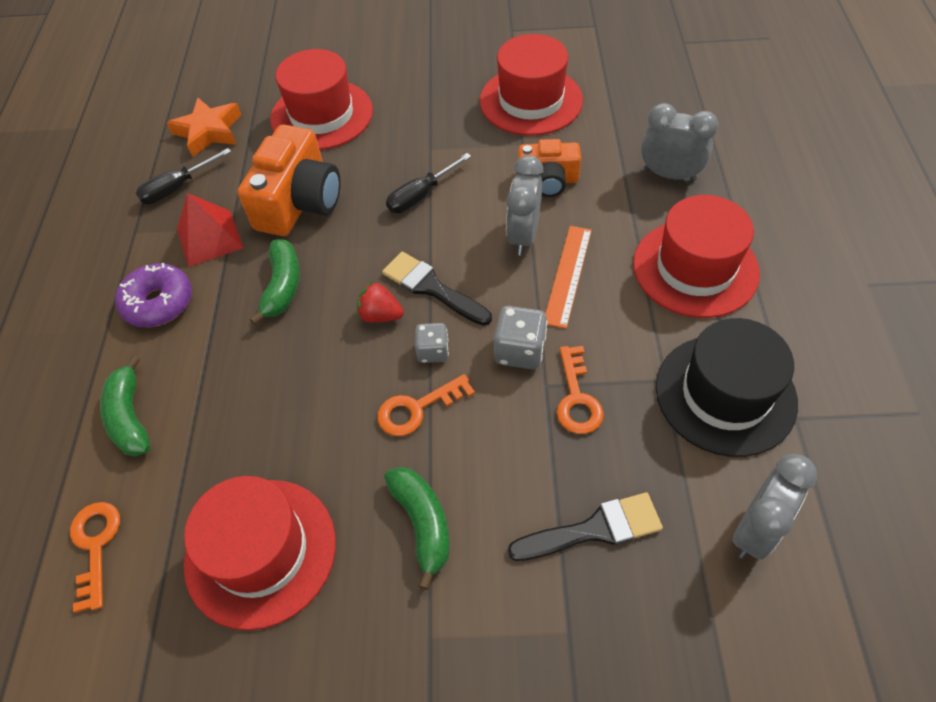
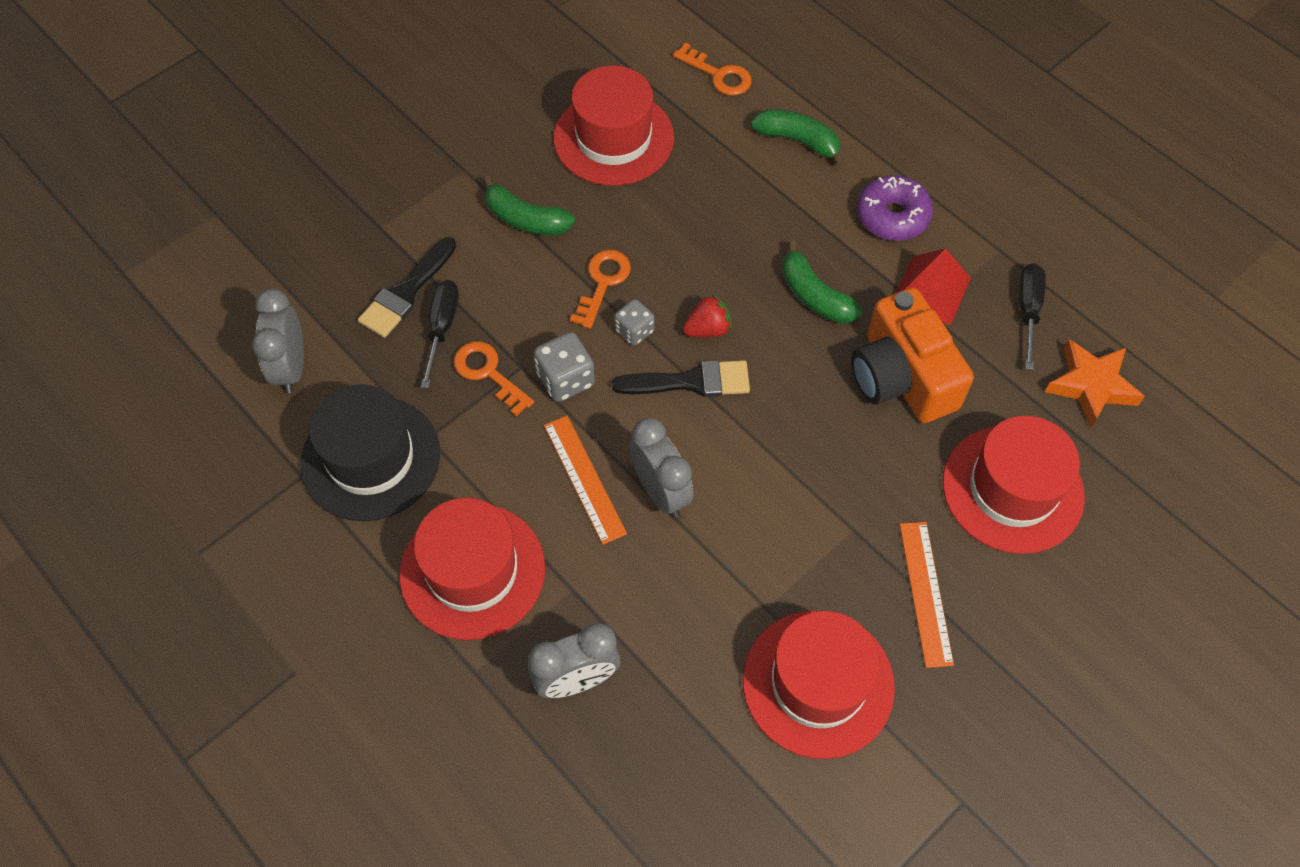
camera: 135 degrees right, 5 degrees up
(420, 195) = (800, 466): black screwdriver -> black screwdriver (442, 328)
(428, 102) = (925, 593): none -> orange ruler
(548, 181) = (695, 576): orange camera -> none

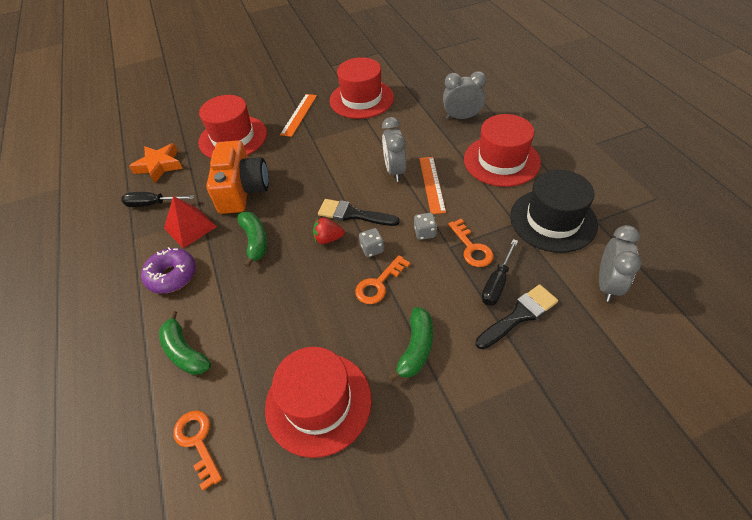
camera: 155 degrees left, 10 degrees down
(525, 219) = (416, 348): green banana -> green banana turned 60 degrees clockwise
(566, 379) = (425, 233): grey dice -> grey dice, size x0.67
(1028, 310) = (152, 204): black screwdriver -> black screwdriver turned 60 degrees clockwise

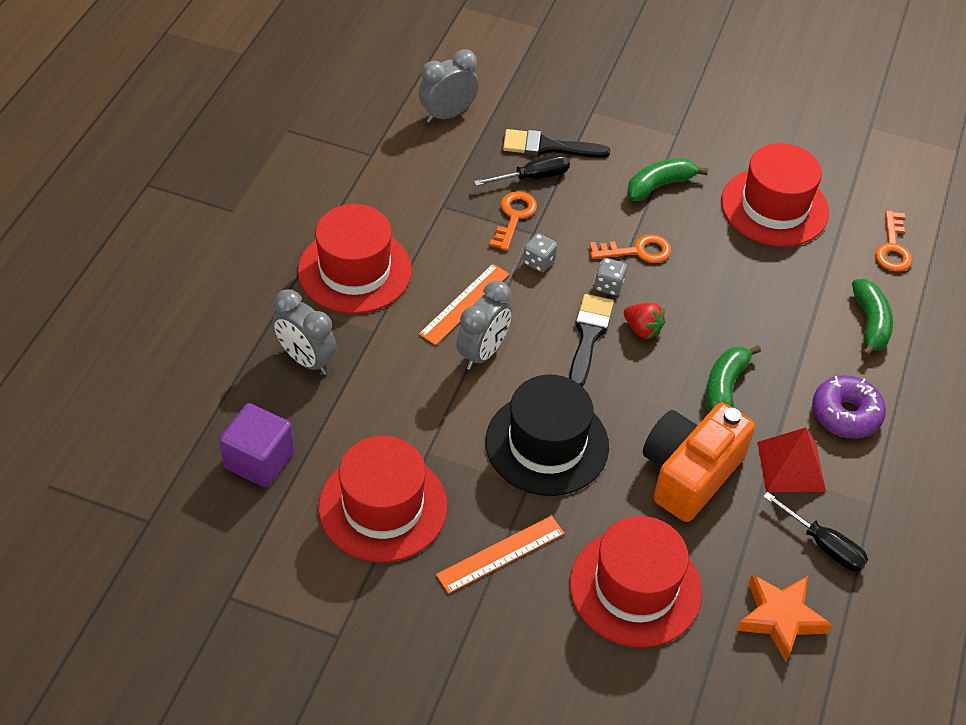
camera: 145 degrees left, 0 degrees up
(353, 214) = (588, 336): black brush -> black brush turned 135 degrees counterclockwise
(425, 82) = (259, 460): none -> purple cube
(553, 220) = (406, 183): black hat -> black hat (547, 444)

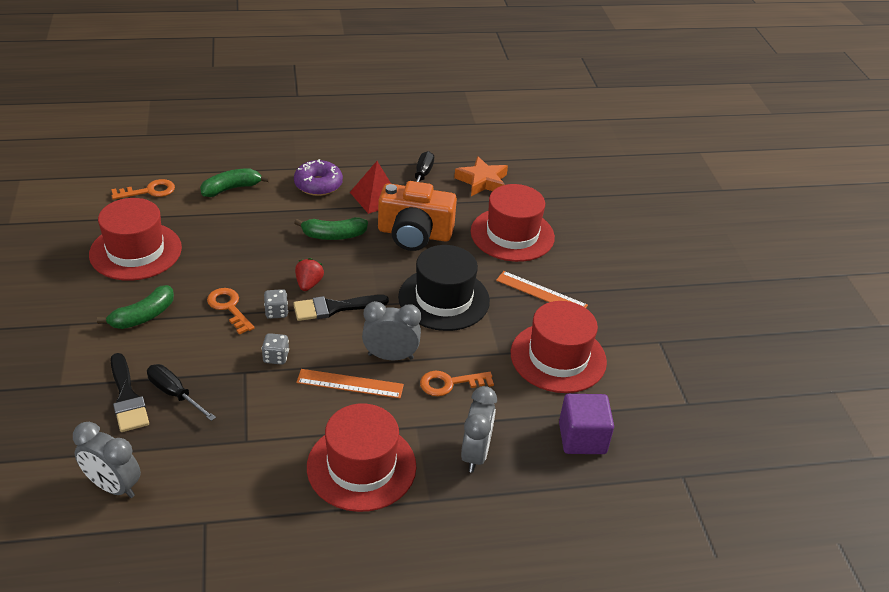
camera: 120 degrees left, 10 degrees down
(514, 217) = (232, 389): orange key -> orange key (450, 383)
(659, 185) = (143, 316): green banana -> green banana turned 75 degrees counterclockwise

